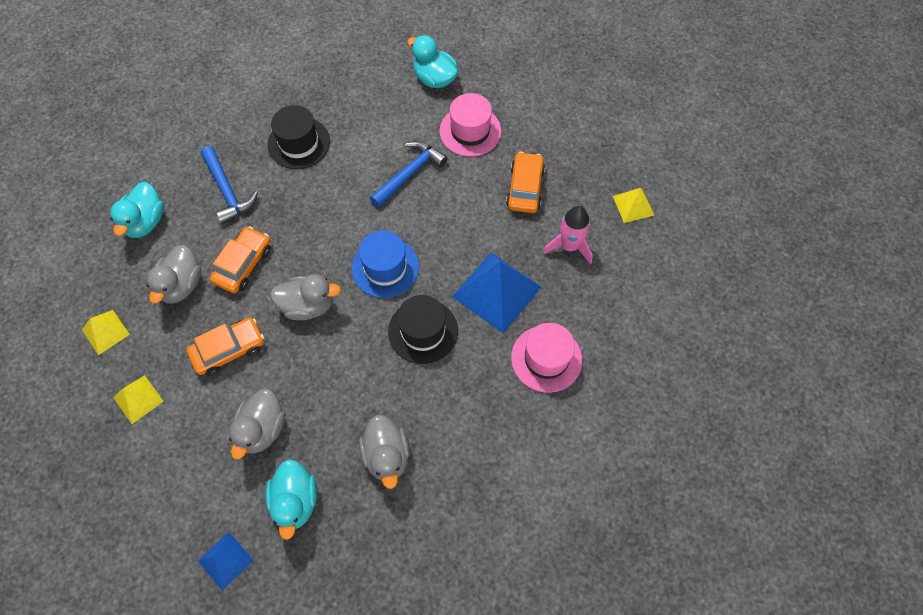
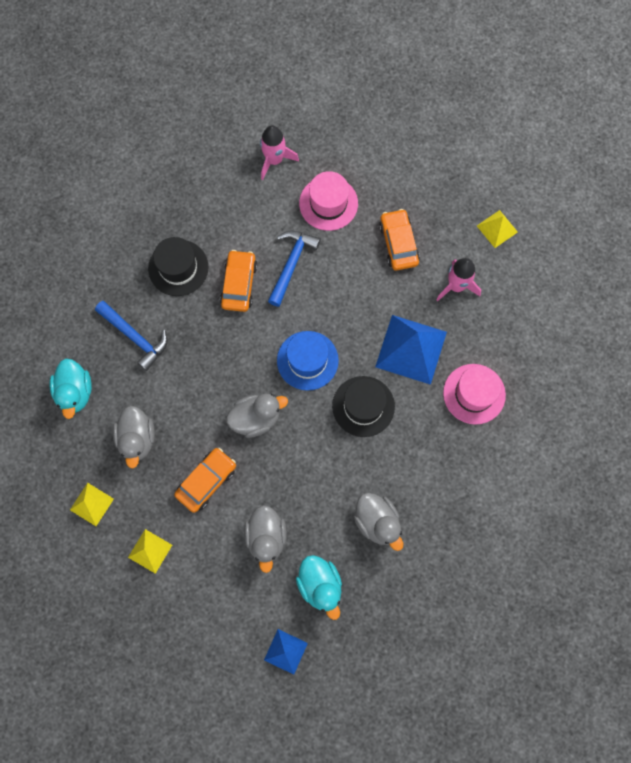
camera: 20 degrees left, 10 degrees up
(243, 264) = (182, 401): orange car -> orange car (239, 284)
(434, 78) = (274, 160): turquoise duck -> pink rocket

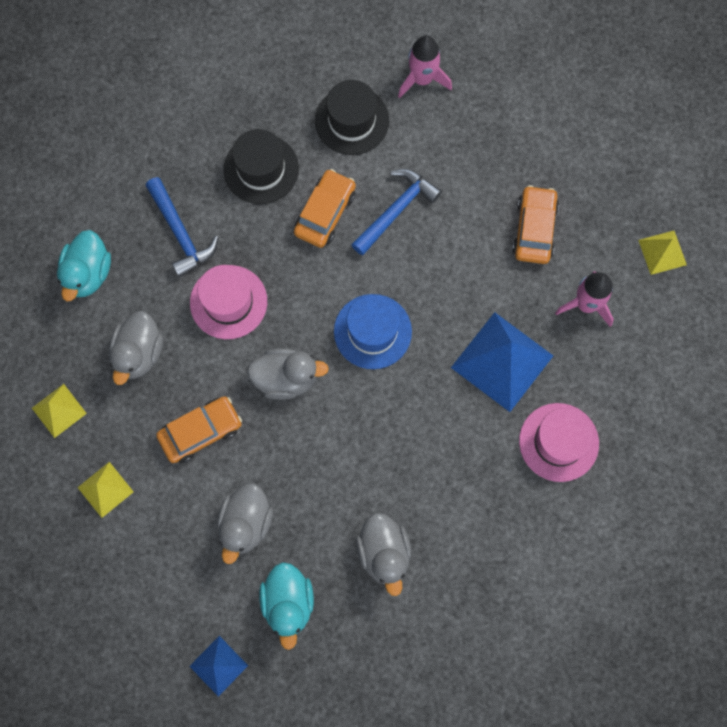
camera: 20 degrees right, 0 degrees up
(328, 203) = (467, 152): pink hat -> pink hat (228, 302)
(363, 406) = (419, 409): black hat -> black hat (352, 121)

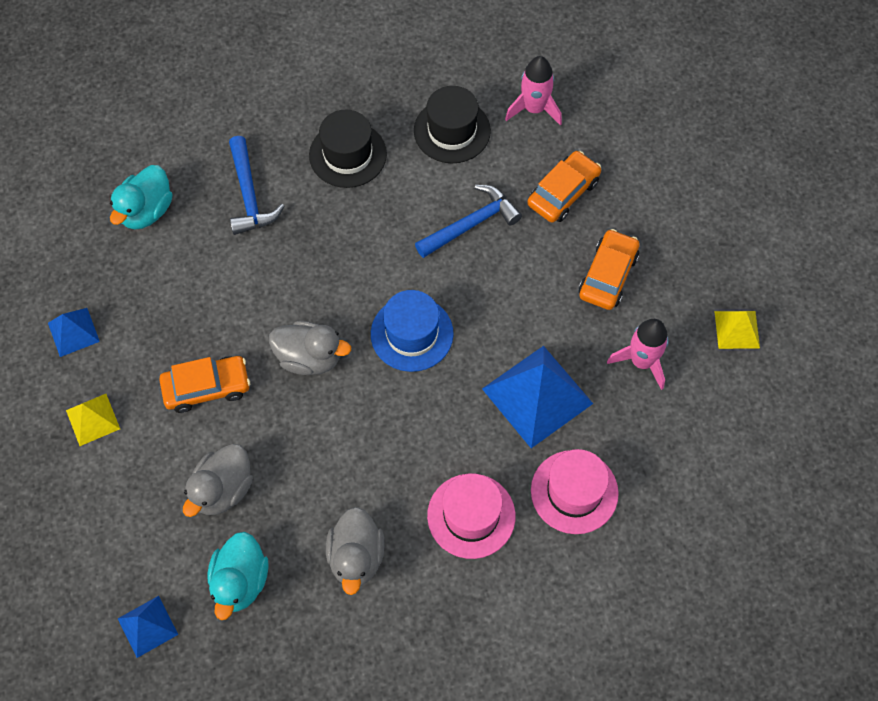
camera: 15 degrees right, 10 degrees down
(59, 410) = (73, 332): yellow pyramid -> blue pyramid
(139, 353) = (170, 297): grey duck -> none
(228, 302) = (275, 270): pink hat -> pink hat (471, 516)
(325, 213) = (398, 210): orange car -> orange car (563, 193)

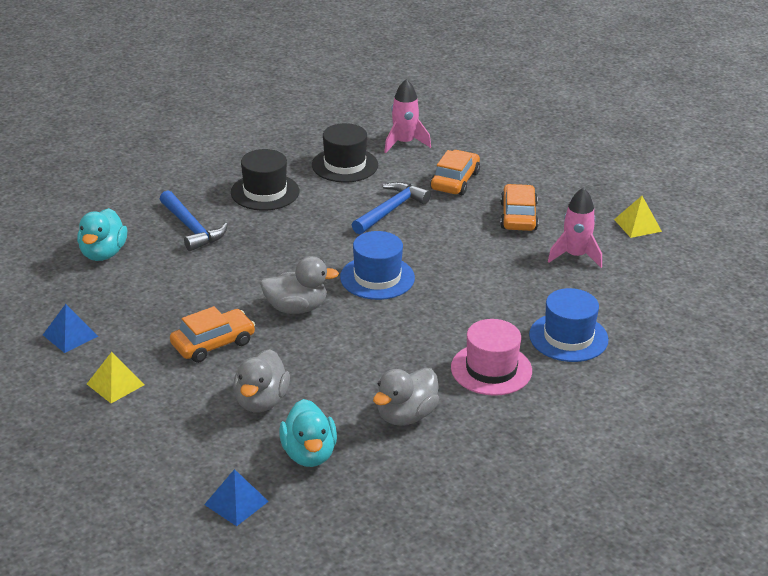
camera: 20 degrees left, 30 degrees down
(356, 557) = (406, 415): grey duck -> grey duck turned 60 degrees clockwise
(537, 396) = (503, 291): blue pyramid -> none
(574, 492) = (568, 337): pink hat -> blue hat

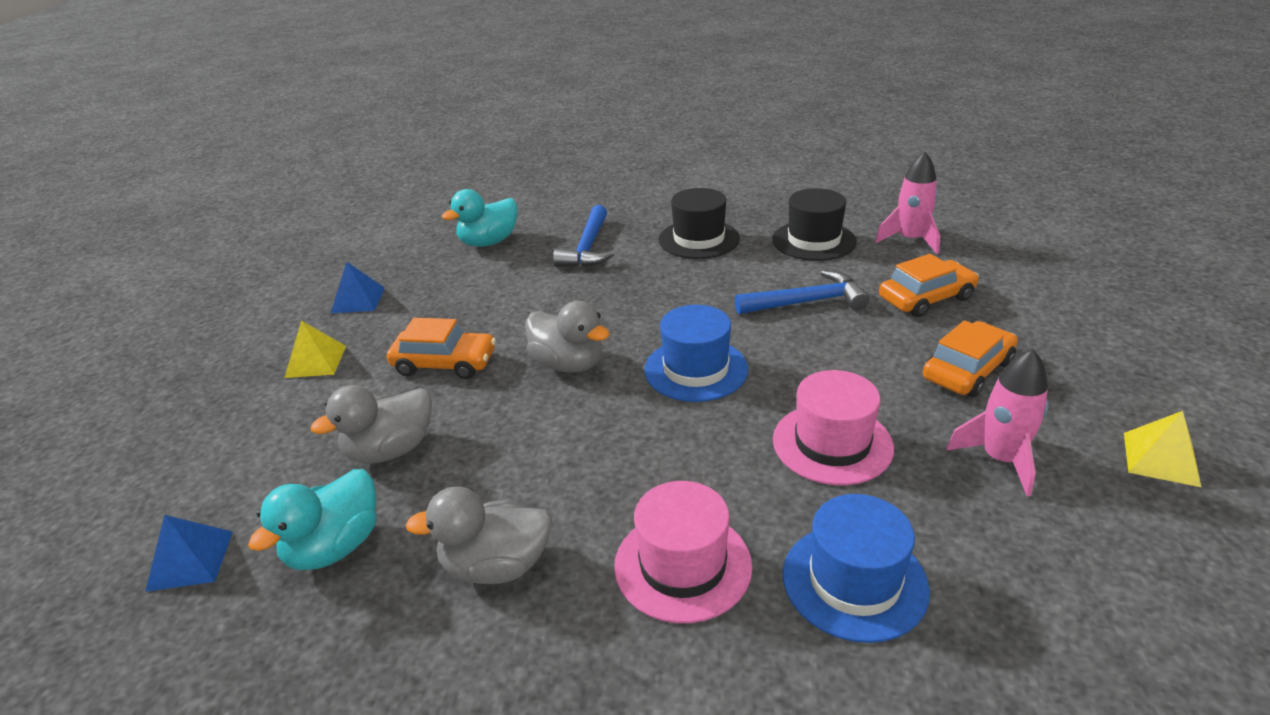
camera: 45 degrees right, 0 degrees up
(494, 284) = (832, 443): none -> pink hat

